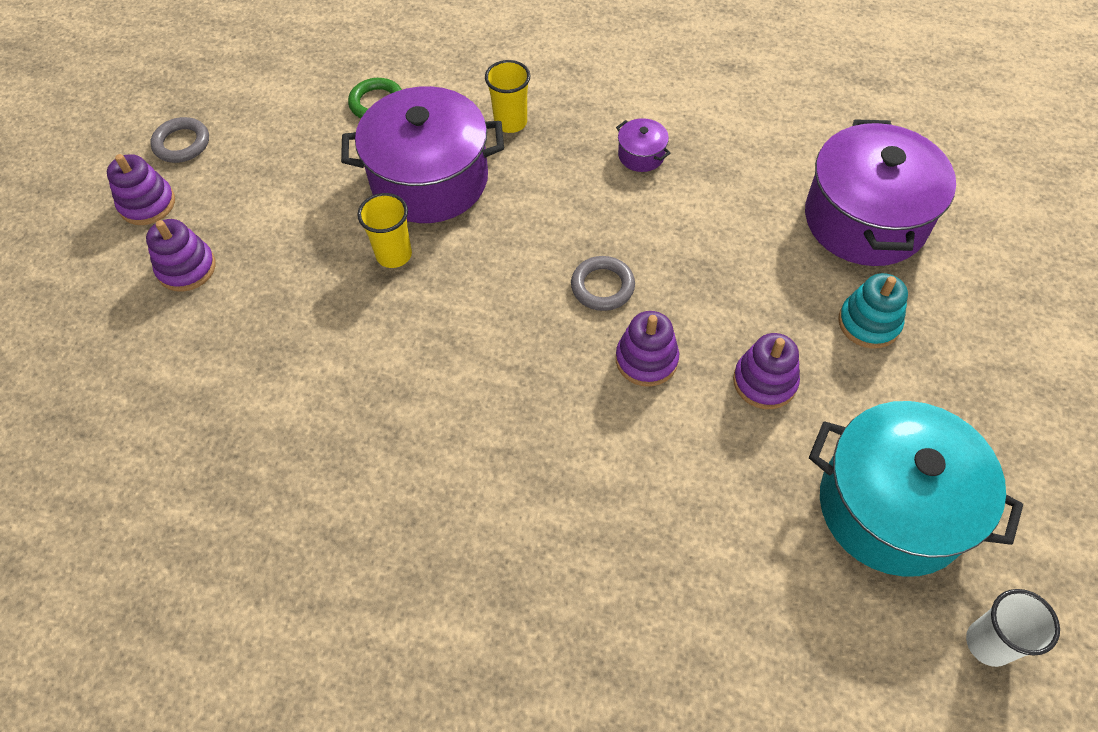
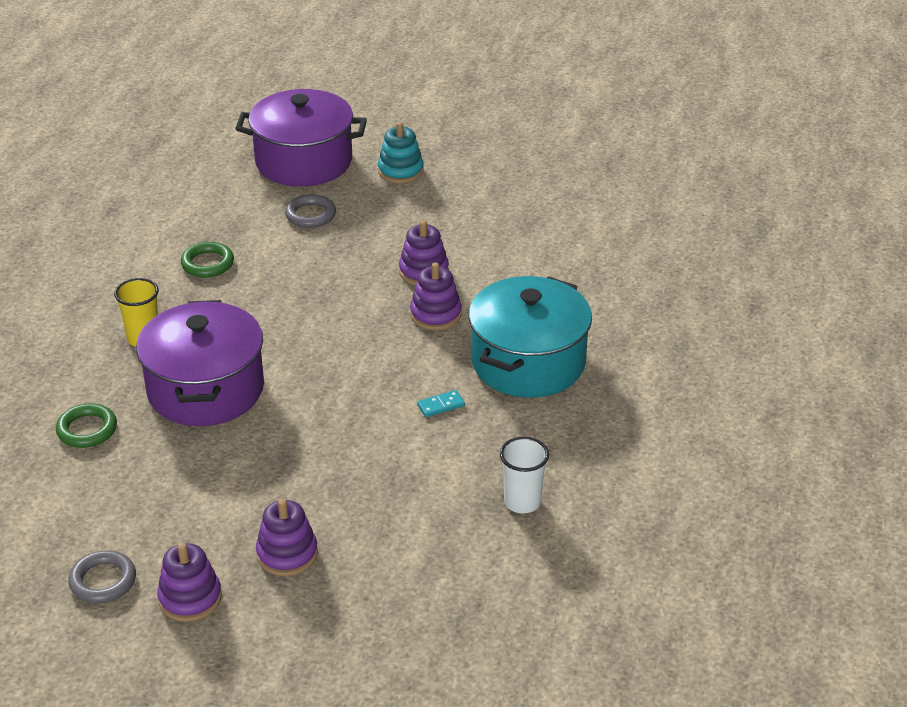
camera: 90 degrees left, 20 degrees down
(391, 388) = (441, 405): none -> turquoise domino
(394, 255) = (295, 409): yellow cup -> none
(602, 286) = (350, 290): grey ring -> grey ring (310, 215)
(641, 155) = (207, 263): purple pot -> green ring
(764, 382) = (447, 219): purple stacking toy -> purple stacking toy (435, 314)
(892, 507) = (546, 179): turquoise pot -> turquoise pot (528, 362)
(988, 643) = (634, 157): white cup -> white cup (522, 502)

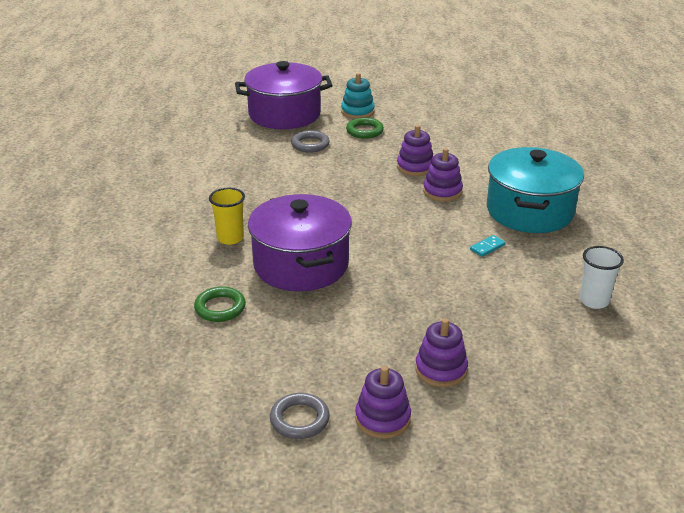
camera: 15 degrees left, 5 degrees down
(207, 263) = (251, 183): green ring -> green ring (364, 131)

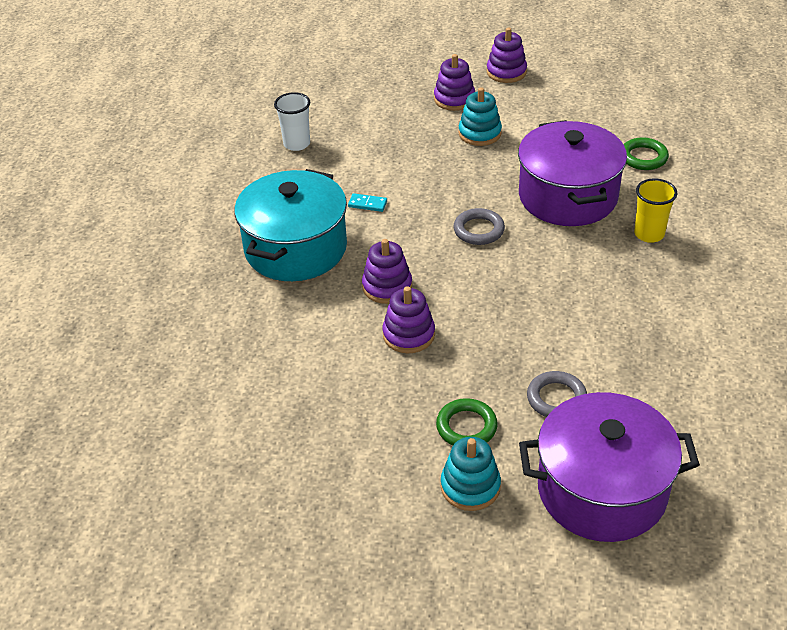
camera: 170 degrees left, 10 degrees up
(299, 419) = (567, 74): grey ring -> grey ring (478, 230)
(399, 325) = (479, 133): none -> turquoise stacking toy
(487, 247) = (367, 204): turquoise domino -> turquoise domino turned 45 degrees clockwise

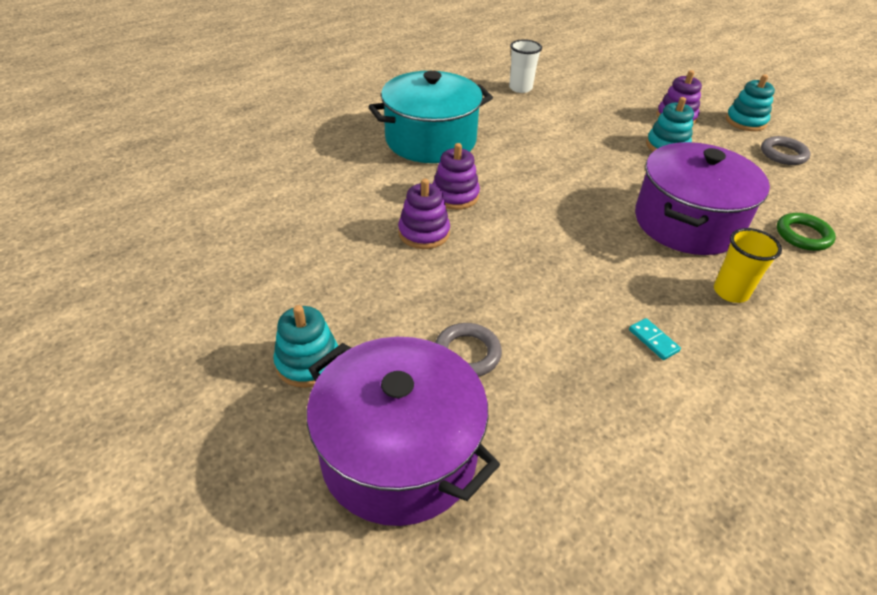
camera: 40 degrees right, 0 degrees up
(367, 204) = (516, 143): turquoise domino -> turquoise domino (653, 340)
(466, 427) = (370, 320): green ring -> none
(478, 230) = (576, 202): grey ring -> grey ring (783, 154)
(506, 72) = (745, 121): purple stacking toy -> turquoise stacking toy

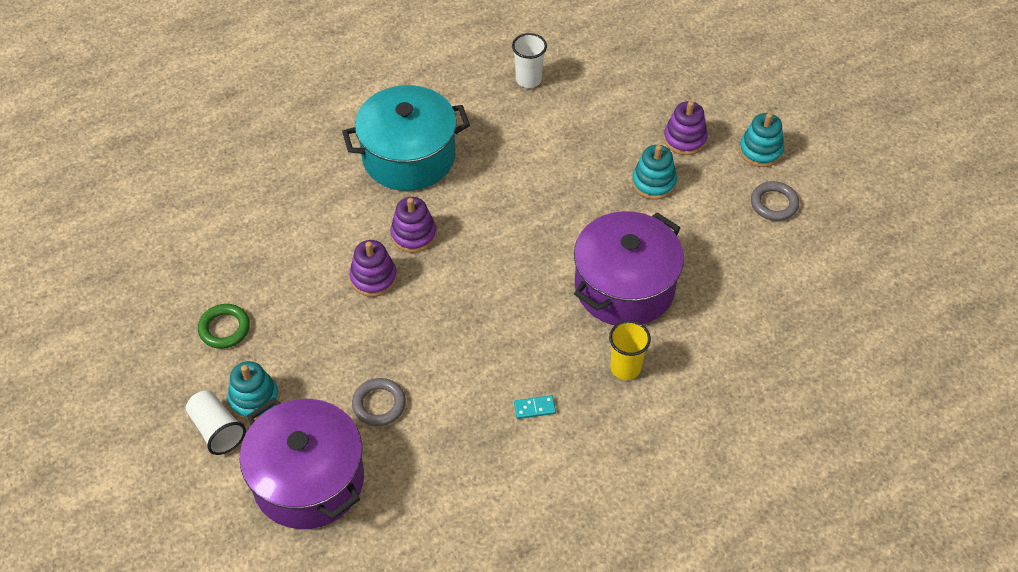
camera: 10 degrees right, 10 degrees up
(262, 403) = (217, 430): none -> white cup
(653, 340) = (534, 408): turquoise domino -> turquoise domino turned 75 degrees counterclockwise
(803, 235) = (730, 311): green ring -> green ring (224, 328)

